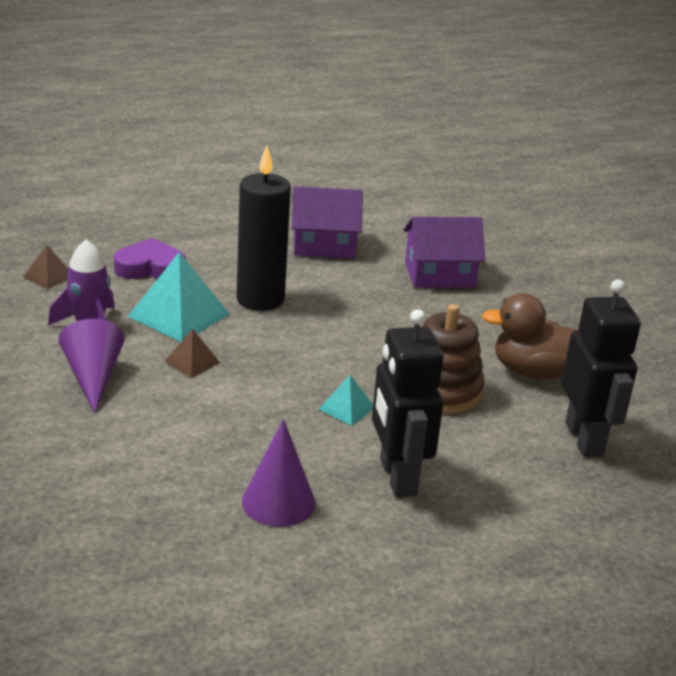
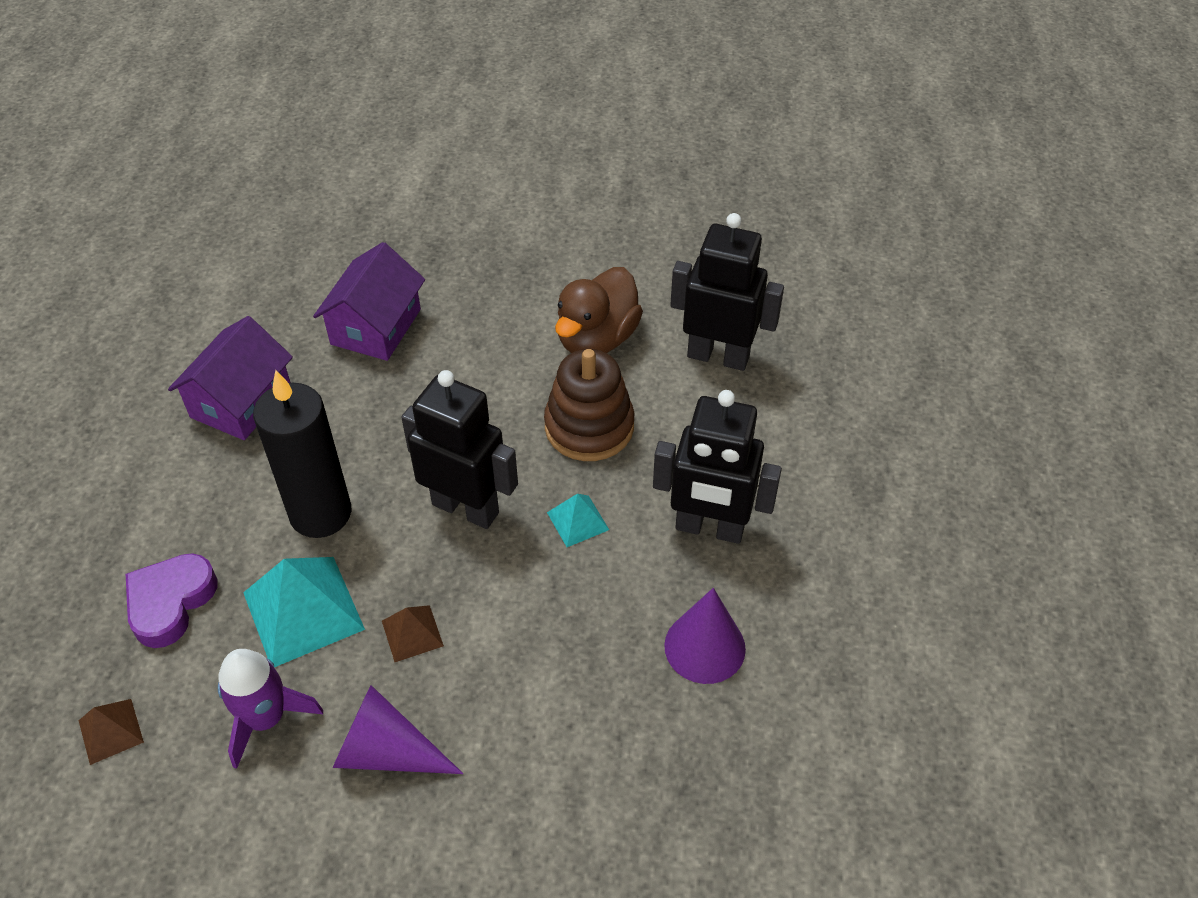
camera: 60 degrees left, 20 degrees up
(315, 355) = (466, 508): none -> black robot

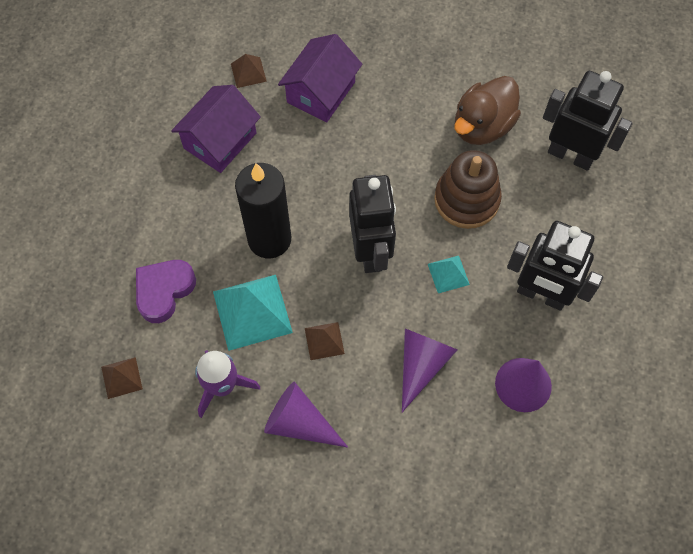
camera: 10 degrees right, 15 degrees up
(274, 316) = (248, 72): none -> brown pyramid
(466, 508) = (371, 251): black robot -> black robot turned 45 degrees clockwise
(557, 643) = (421, 365): none -> purple cone

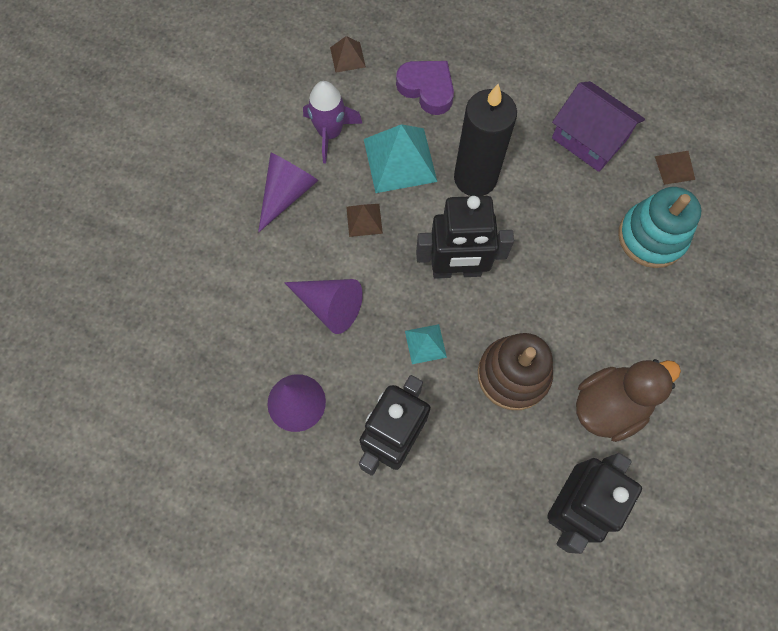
camera: 95 degrees right, 5 degrees up
(321, 92) = (651, 237): purple house -> turquoise stacking toy
(482, 126) = (609, 405): brown duck -> brown duck turned 105 degrees clockwise

